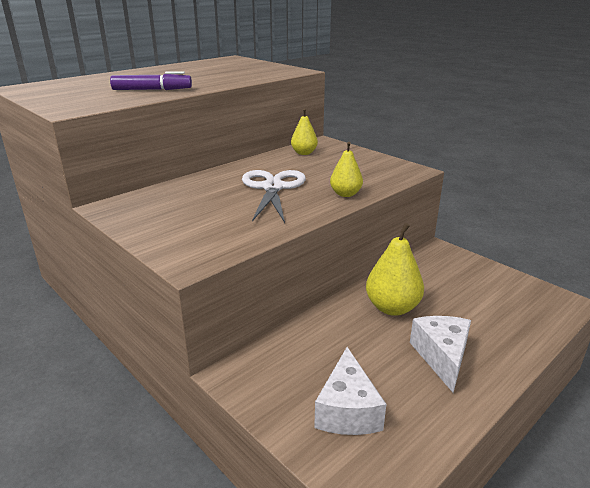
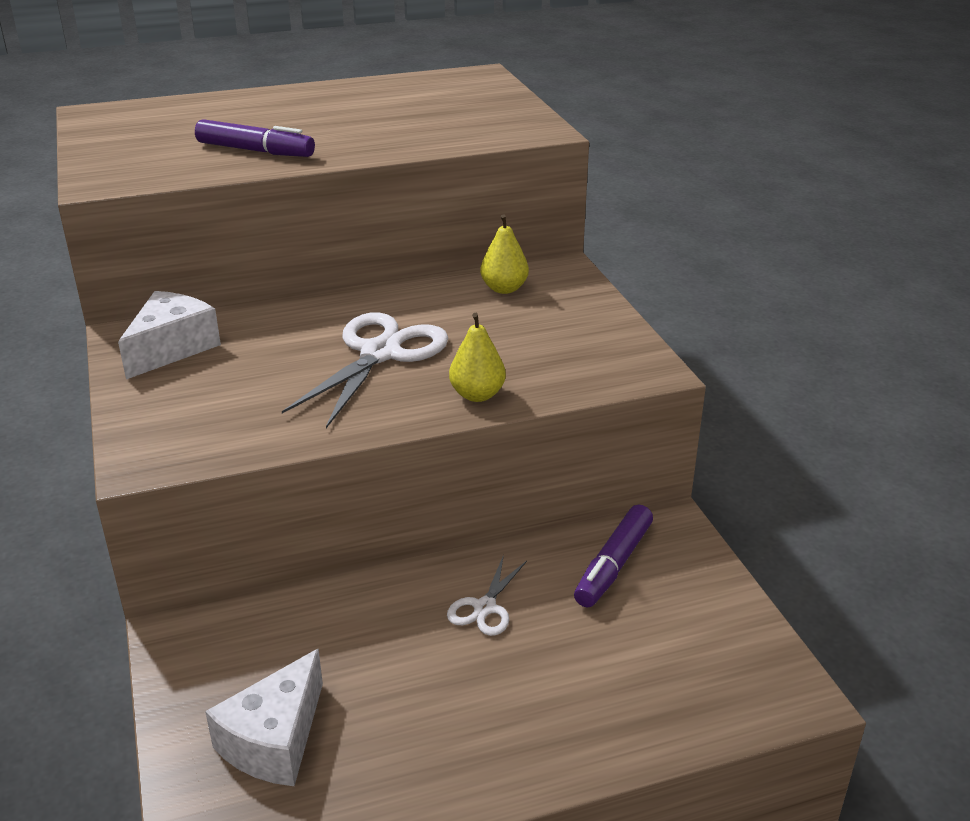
camera: 25 degrees right, 5 degrees up
(392, 308) = (485, 607): yellow pear -> white scissors
(432, 272) = (613, 565): none -> purple marker
(442, 357) = (480, 713): white cheese -> white cheese (172, 348)

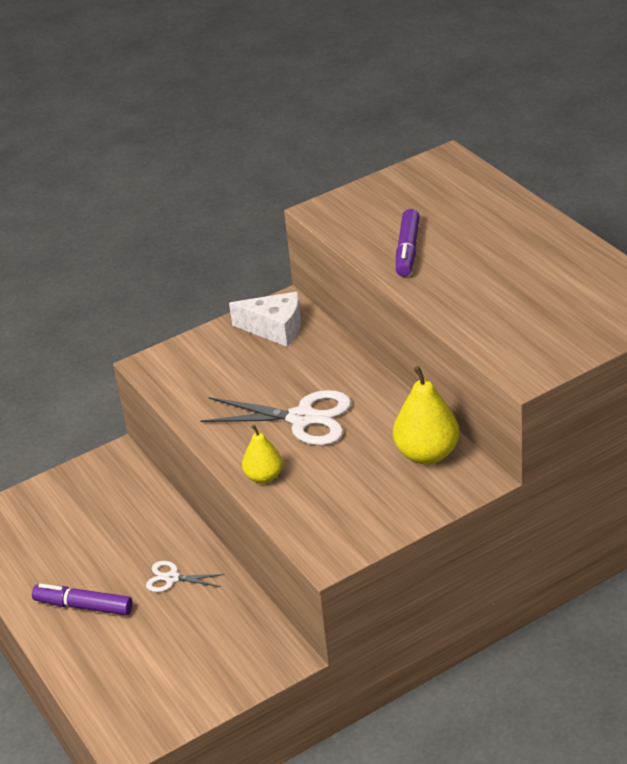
camera: 80 degrees right, 5 degrees up
(274, 740) = (49, 521): white cheese -> none
(504, 289) = (427, 454): yellow pear -> yellow pear, size x1.63
(613, 565) = (231, 632): purple marker -> purple marker (83, 606)

